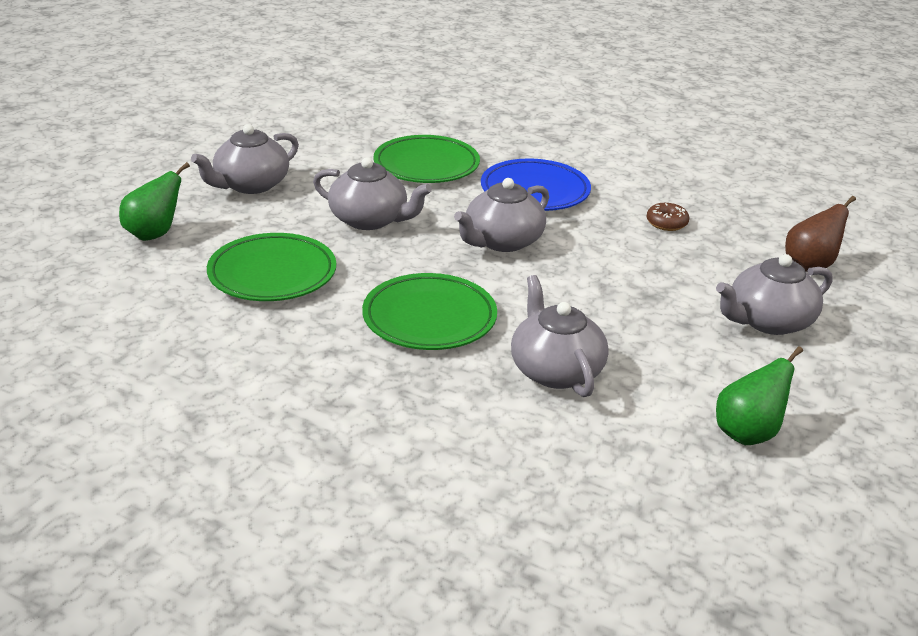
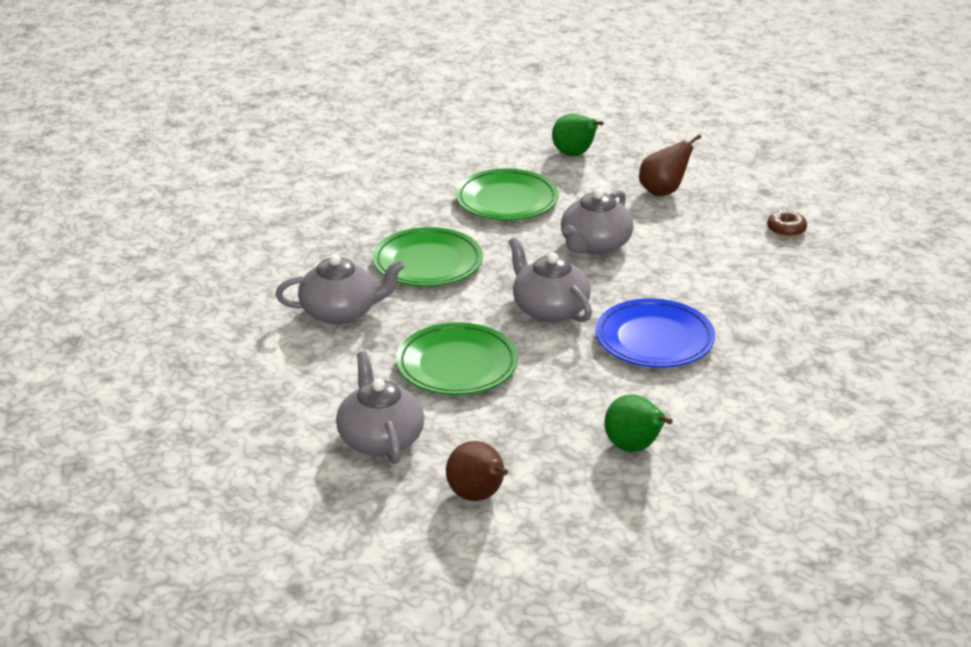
camera: 100 degrees right, 0 degrees up
(250, 185) = (663, 191): grey teapot -> brown pear
(426, 165) = (712, 281): green plate -> green plate (457, 365)
(666, 223) = (580, 414): brown donut -> brown donut (786, 229)
(748, 433) = (231, 388): green pear -> green pear (634, 447)

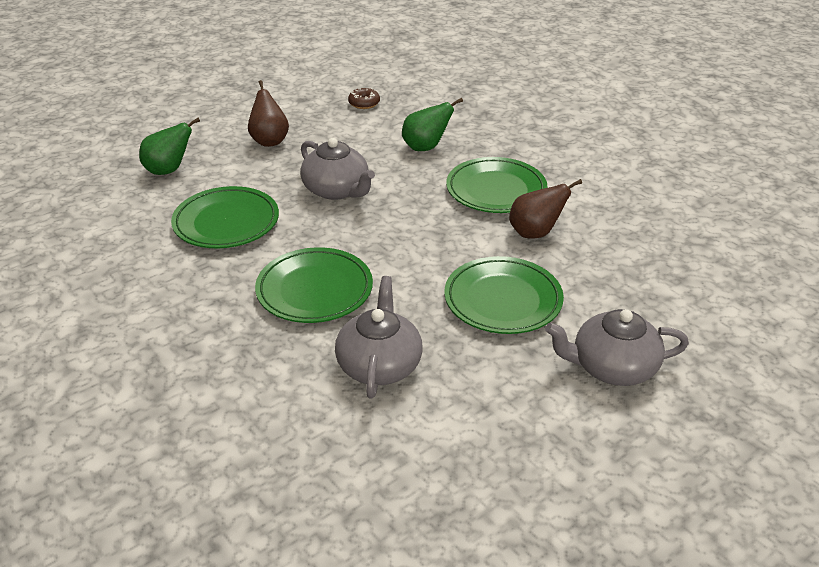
camera: 75 degrees left, 5 degrees up
(478, 496) = (702, 320): brown pear -> brown pear (535, 233)
(549, 309) = (429, 232): grey teapot -> none
(634, 447) = (641, 228): green pear -> green pear (425, 147)
(654, 339) = (496, 190): blue plate -> green plate

